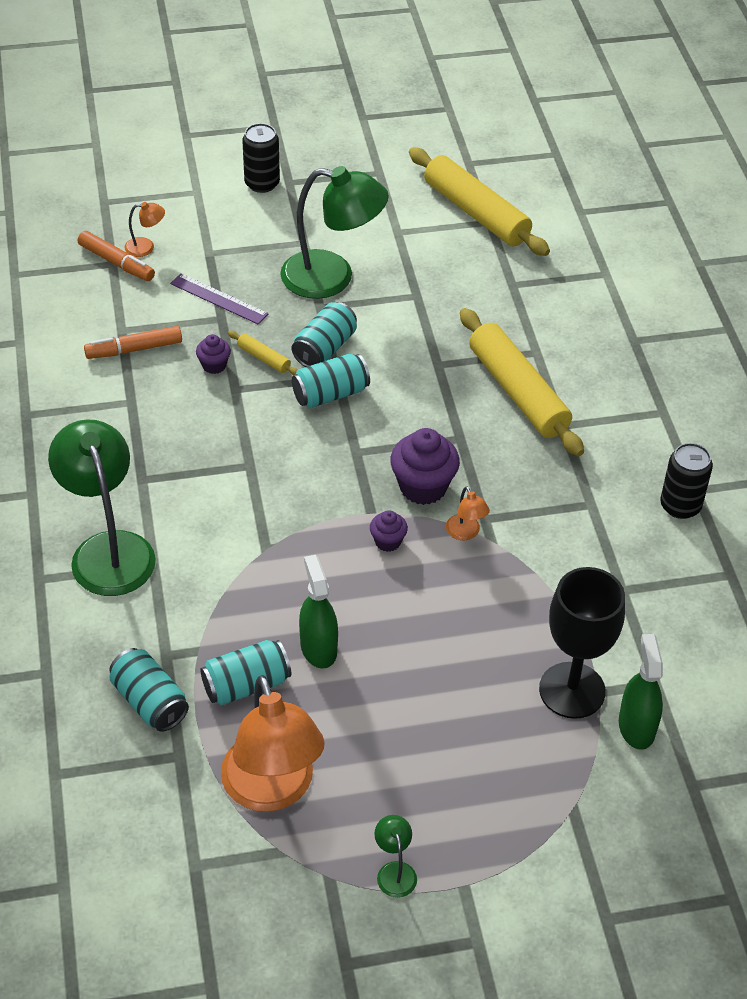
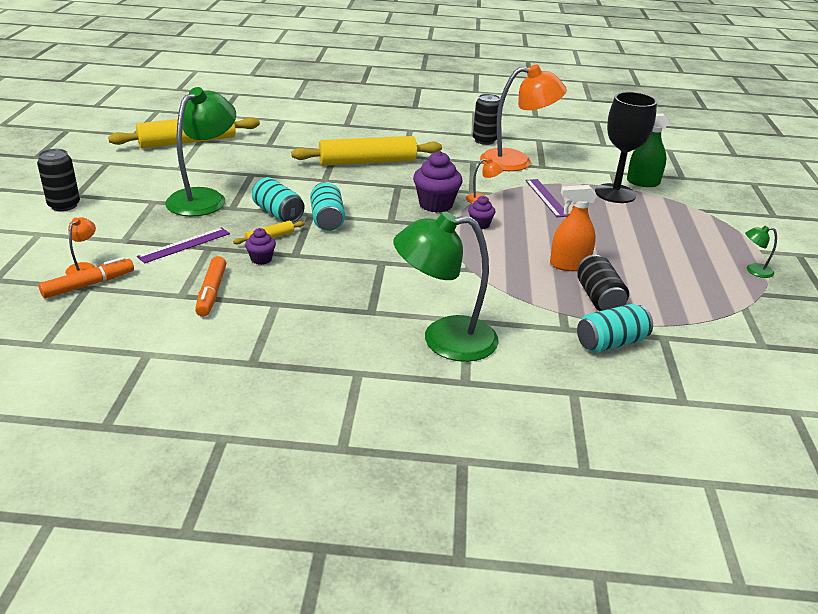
camera: 75 degrees left, 15 degrees down
(246, 685) = (599, 298): turquoise can -> black can
(272, 790) = (693, 303): orange lamp -> orange lamp (516, 161)
(318, 648) = (569, 265): green spray bottle -> orange spray bottle
(510, 605) = (546, 197): none -> purple ruler

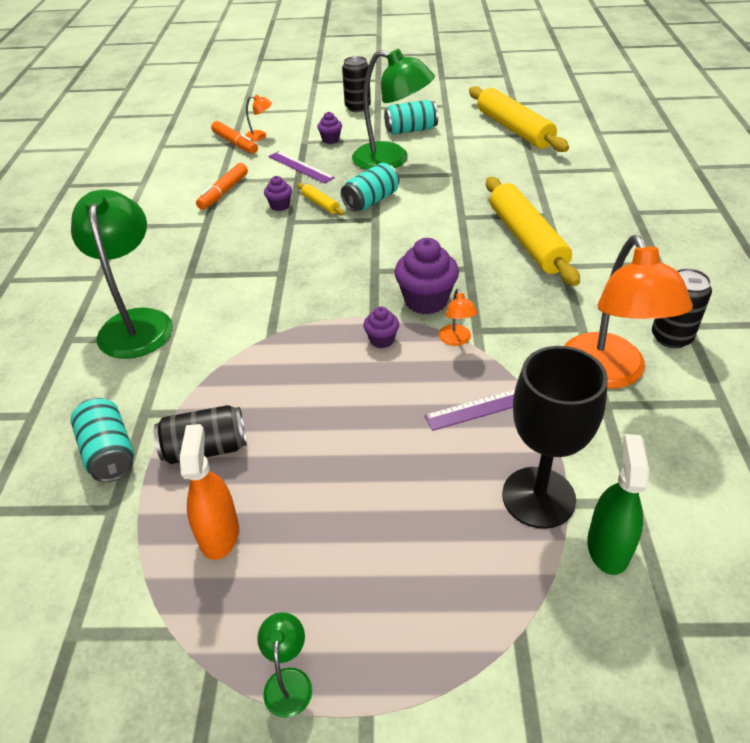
camera: 90 degrees right, 10 degrees up
(133, 225) = (330, 139): none -> purple cupcake
(211, 292) = (223, 192): orange marker -> orange marker turned 60 degrees counterclockwise
(327, 219) = (366, 230): turquoise can -> turquoise can (411, 130)
(569, 265) = (287, 423): orange spray bottle -> orange spray bottle (219, 534)

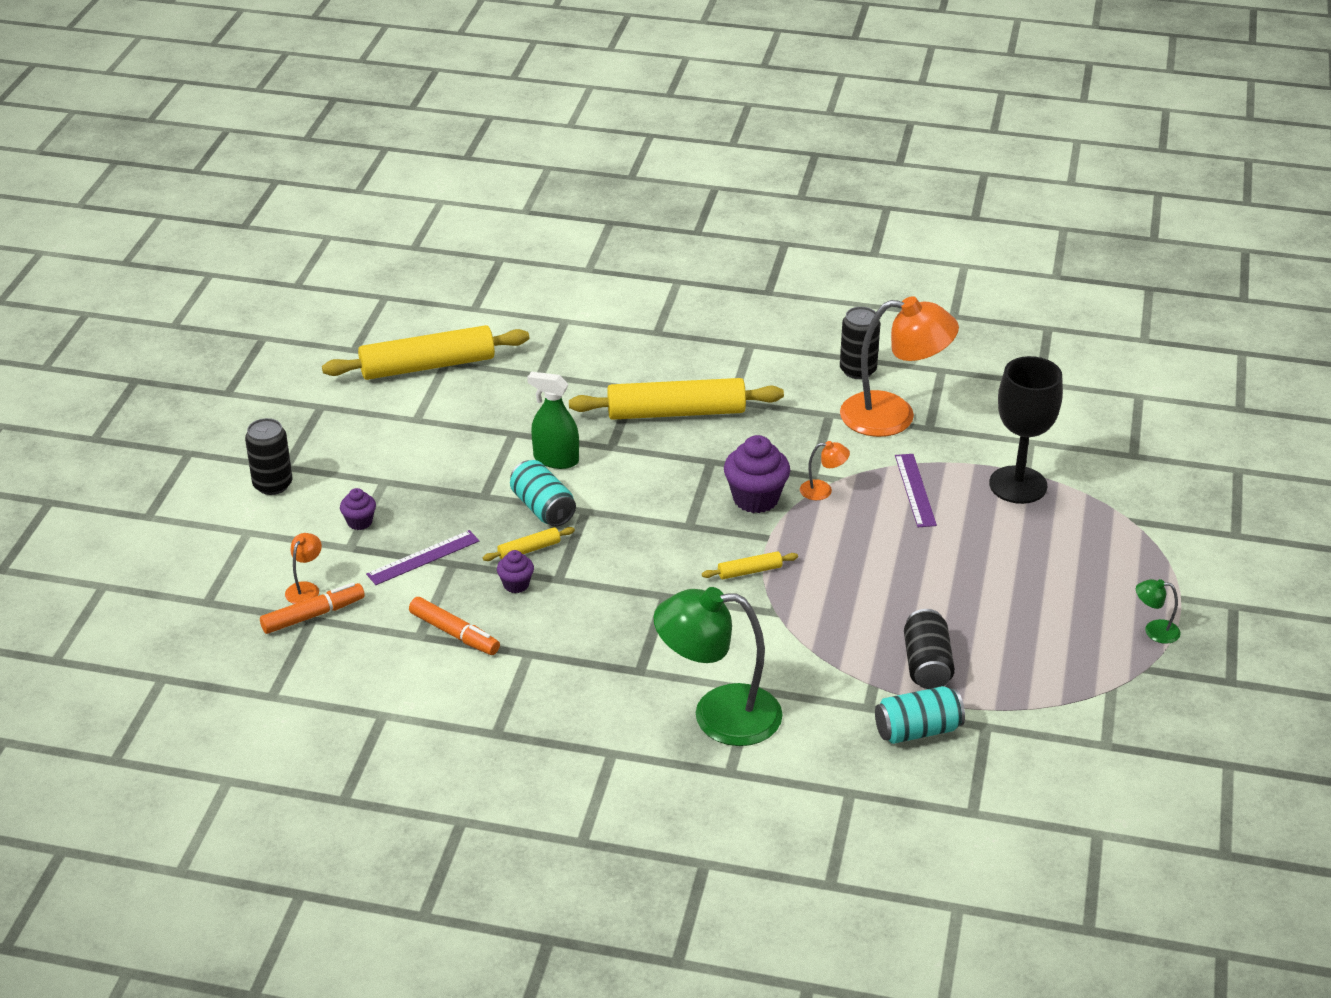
camera: 80 degrees left, 5 degrees down
(219, 534) = (1024, 660): orange spray bottle -> none
(323, 312) = (749, 571): none -> yellow rolling pin
(382, 340) = (807, 537): purple cupcake -> none
(391, 159) = (449, 477): green lamp -> none
(411, 130) = (376, 448): turquoise can -> none
(608, 547) = (1068, 464): green spray bottle -> green spray bottle (556, 459)

